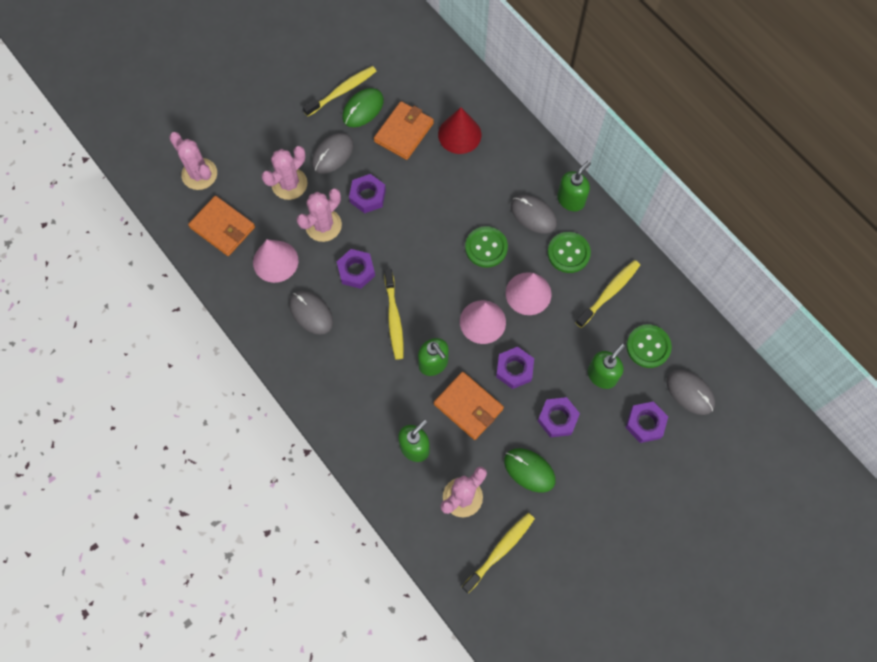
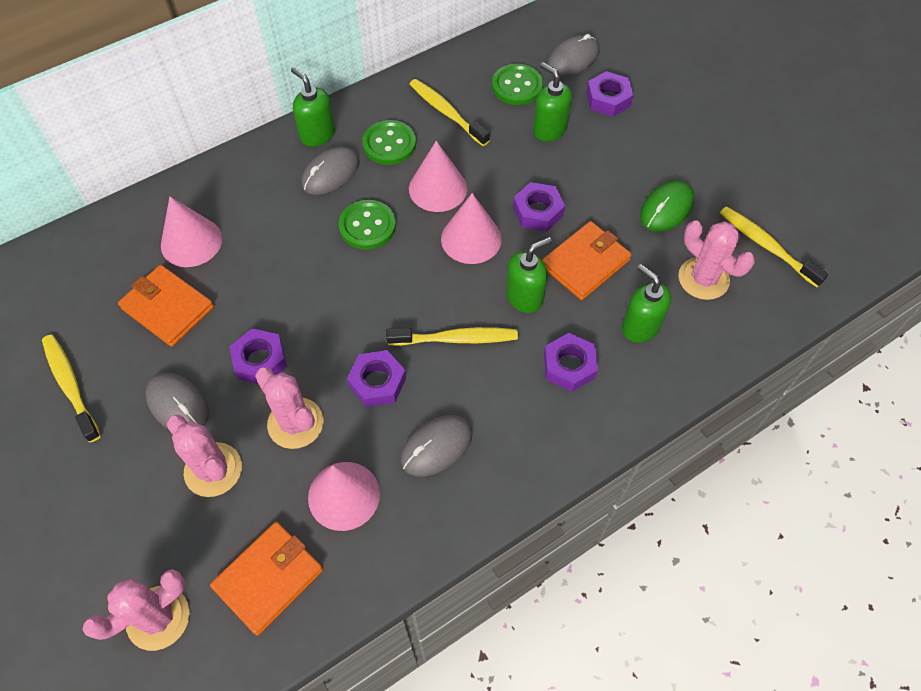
camera: 85 degrees left, 10 degrees down
(363, 109) = (111, 359): green mouse -> none
(459, 134) = (191, 242): red cone -> pink cone
(557, 418) = (602, 175): purple nut -> purple nut (569, 366)

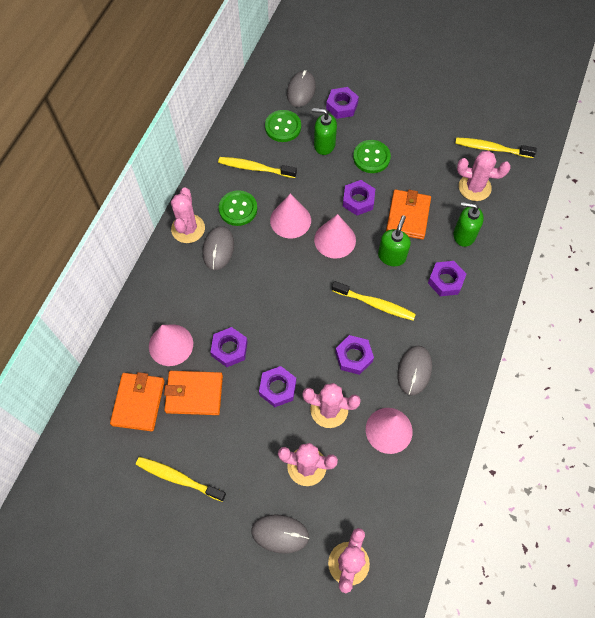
camera: 35 degrees left, 5 degrees up
(178, 404) = (253, 445): grey mouse -> grey mouse (280, 534)
(247, 284) = (229, 349): none -> purple nut
(268, 578) = (388, 501): orange wallet -> orange wallet (138, 402)
(317, 134) = (188, 229): green soap dispenser -> pink cactus
(367, 226) = (269, 269): green button -> green button (371, 157)
(456, 339) = (375, 304): yellow toothbrush -> yellow toothbrush turned 60 degrees clockwise
(666, 208) = (425, 157): green mouse -> none

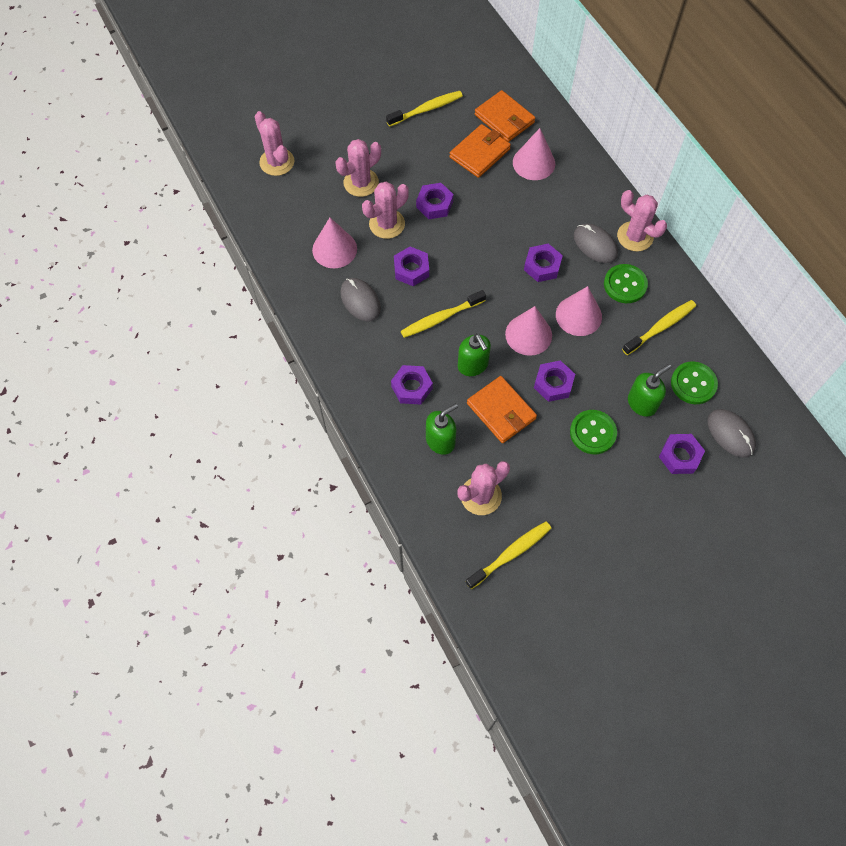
camera: 130 degrees right, 0 degrees up
(229, 349) = (495, 195): purple nut -> purple nut (542, 266)
(280, 534) = (333, 139): grey mouse -> none

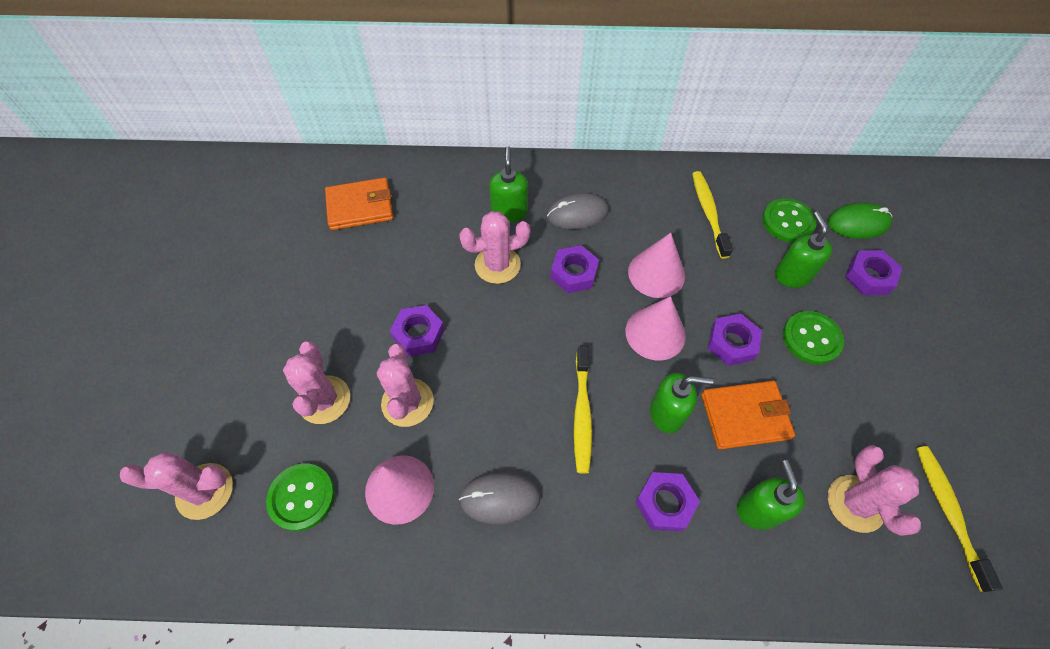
camera: 60 degrees left, 5 degrees down
(411, 269) = (492, 410): purple nut -> none
(426, 109) = (282, 271): yellow toothbrush -> none
(479, 153) = (385, 252): orange wallet -> none
(534, 163) = (437, 211): pink cone -> none
(565, 204) = (509, 212): none -> green soap dispenser
(625, 285) = (641, 215): green button -> green button (302, 497)
(635, 236) = (589, 177): pink cactus -> pink cactus (497, 265)
(730, 434) = (858, 223): grey mouse -> green mouse

